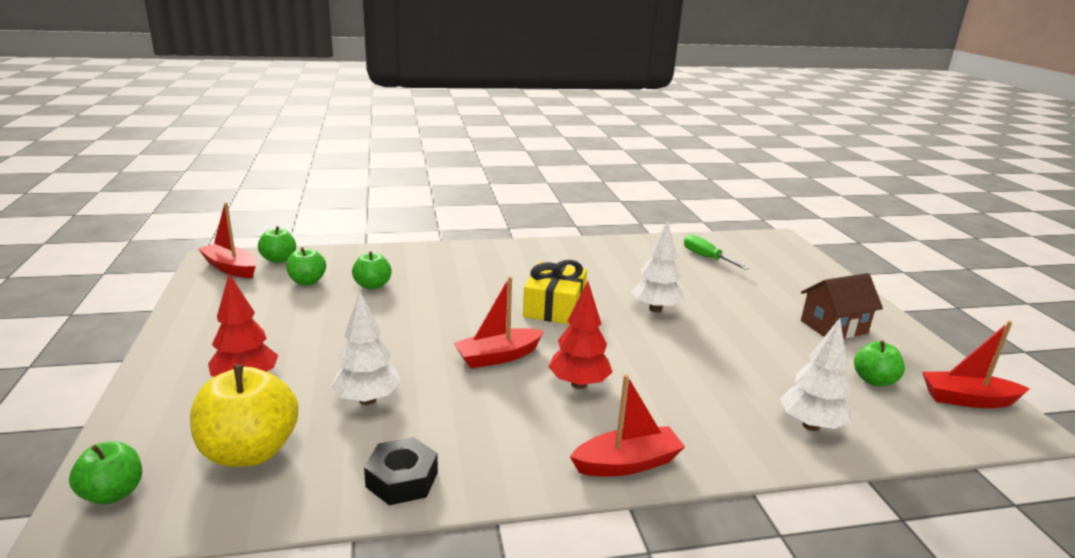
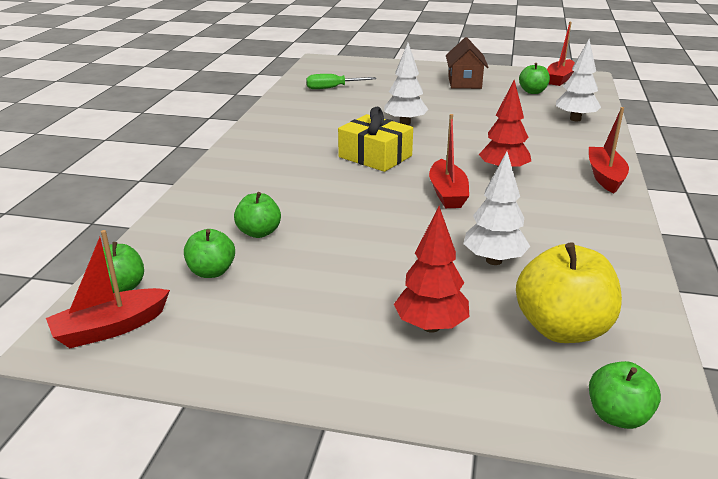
camera: 65 degrees left, 5 degrees up
(402, 479) = (613, 258): black nut -> none

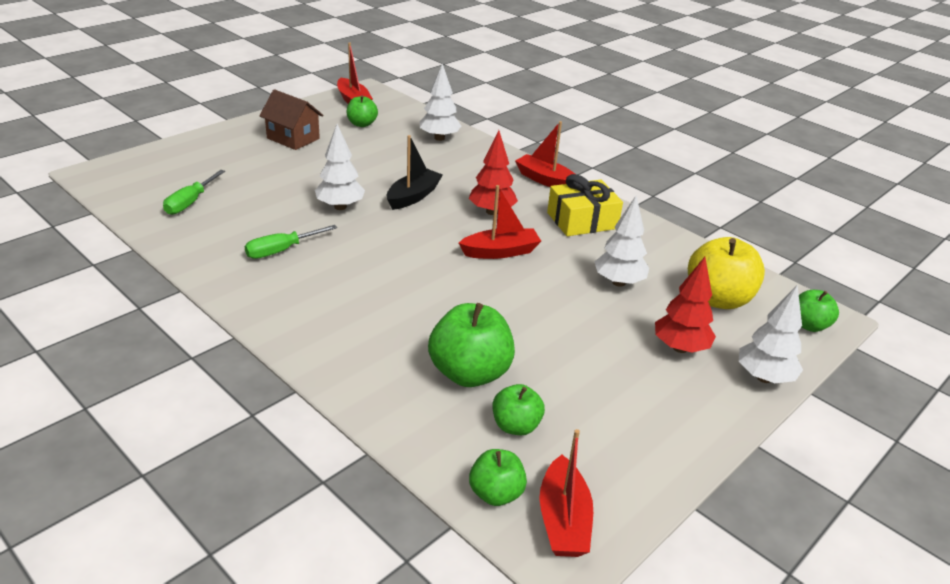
camera: 60 degrees left, 5 degrees up
(259, 232) = (470, 373): green apple -> green apple, size x1.75
(320, 126) = (281, 250): none -> green screwdriver
(375, 156) = (391, 252): yellow gift -> yellow gift (582, 220)
(447, 193) = (500, 252): red boat -> red boat turned 45 degrees counterclockwise
(451, 400) = (764, 377): none -> white tree
(466, 139) = (413, 196): none -> black boat

